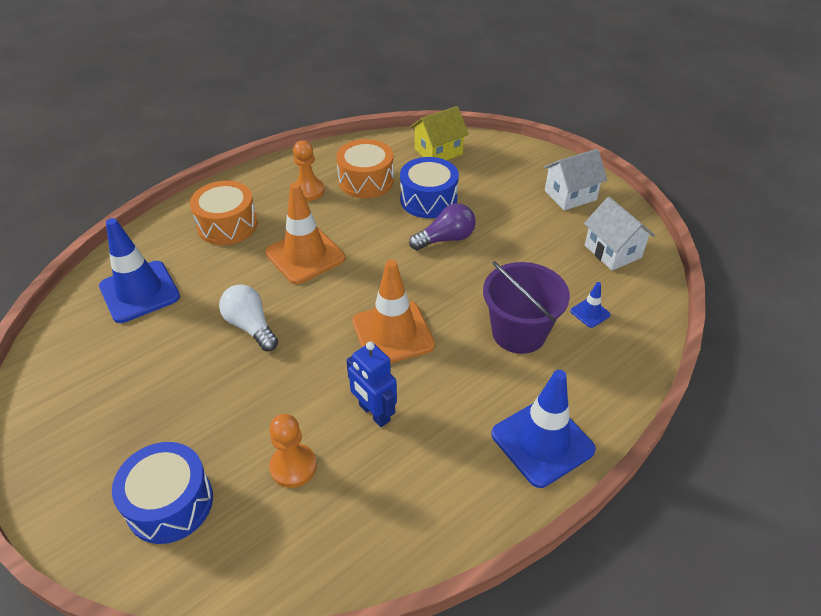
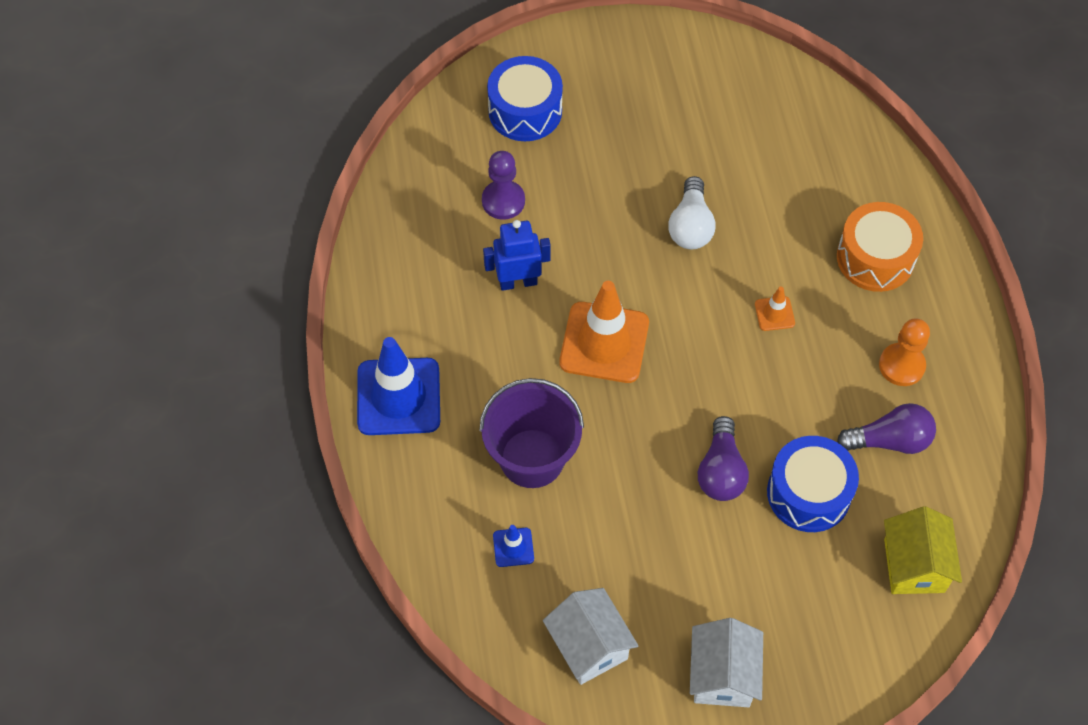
camera: 120 degrees right, 15 degrees up
(139, 292) = (800, 149): blue traffic cone -> none
(250, 326) = (690, 226): white light bulb -> white light bulb turned 105 degrees clockwise
(293, 466) = (503, 201): orange pawn -> purple pawn
(305, 255) = (774, 314): orange traffic cone -> orange traffic cone, size x0.45
(366, 181) = (889, 440): orange drum -> purple light bulb
(612, 251) = (589, 646): white house -> white house turned 60 degrees clockwise

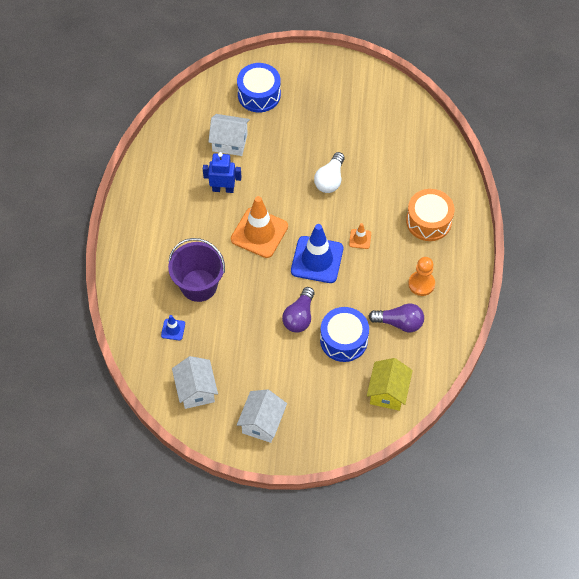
camera: 15 degrees right, 0 degrees up
(398, 397) = (138, 236): blue traffic cone -> blue traffic cone (317, 260)
(503, 201) = (230, 142): purple pawn -> white house

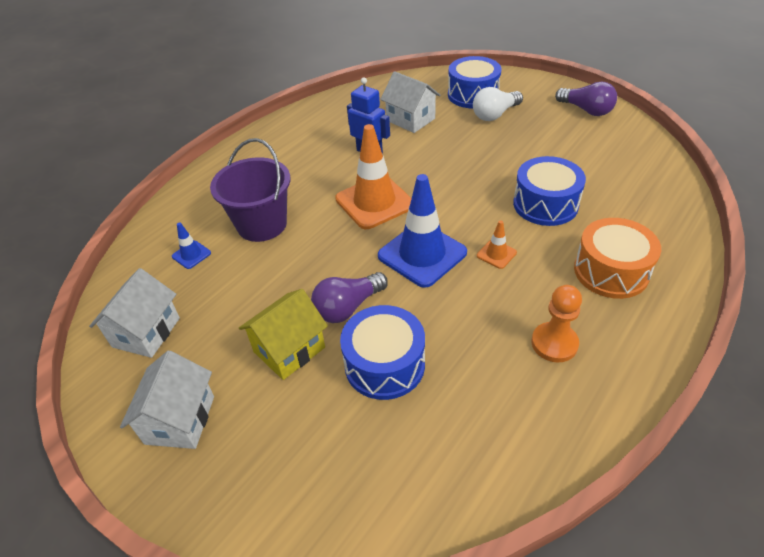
camera: 35 degrees right, 15 degrees down
(262, 423) = (180, 420): white house -> white house turned 45 degrees counterclockwise
(330, 180) = (500, 183): white light bulb -> white light bulb (495, 114)
(367, 185) = (545, 204): none -> blue drum
(388, 392) = (396, 479): yellow house -> yellow house (289, 350)
(399, 323) = (485, 381): purple light bulb -> purple light bulb (586, 110)

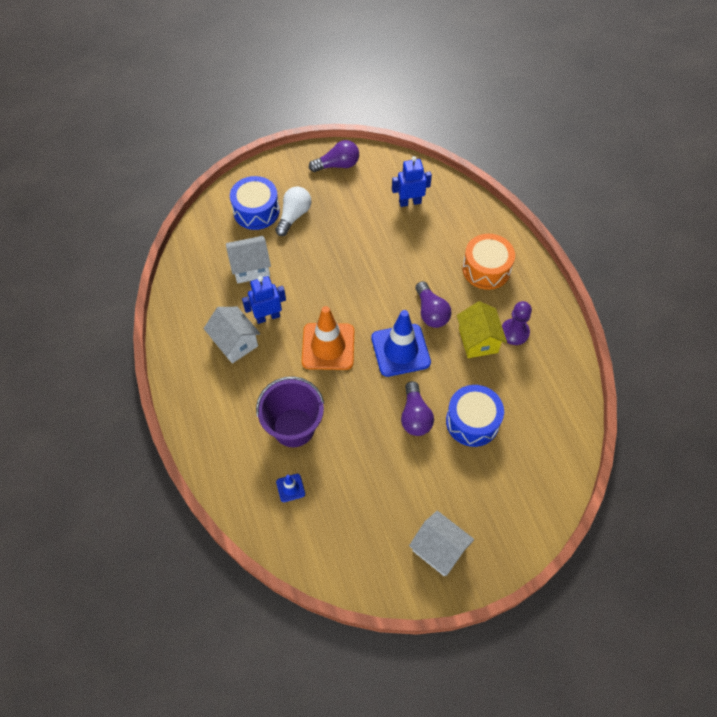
camera: 60 degrees left, 15 degrees up
(146, 332) = (350, 545): white house -> white house (235, 343)
(289, 350) = (426, 466): yellow house -> yellow house (478, 340)
(495, 114) = (294, 216): white light bulb -> white light bulb turned 150 degrees counterclockwise
(496, 254) = (431, 312): orange traffic cone -> purple light bulb
(545, 204) = (409, 257): blue drum -> none
(554, 343) = (514, 332): orange pawn -> purple pawn
(613, 172) = (410, 202): none -> blue robot

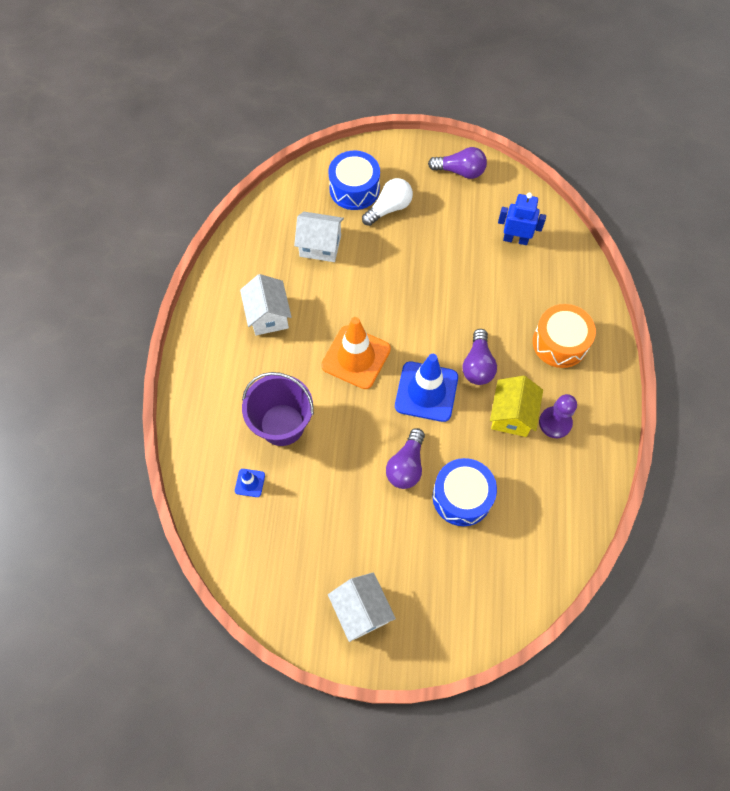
camera: 25 degrees right, 5 degrees up
(267, 317) = (312, 302): blue robot -> none

